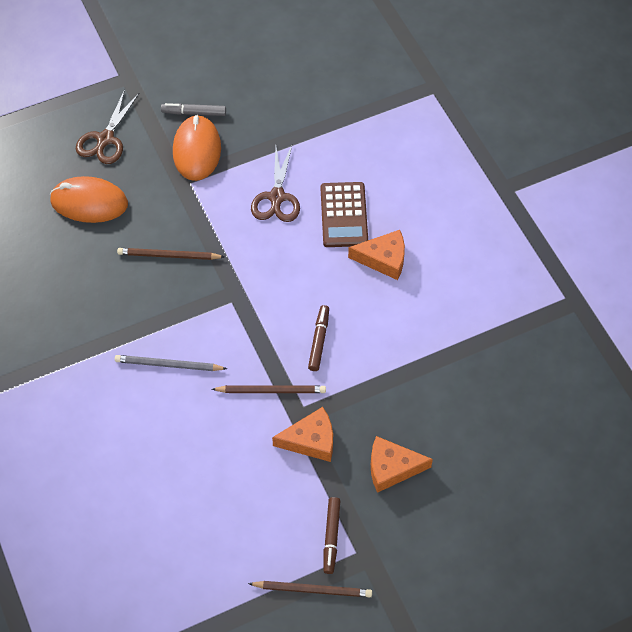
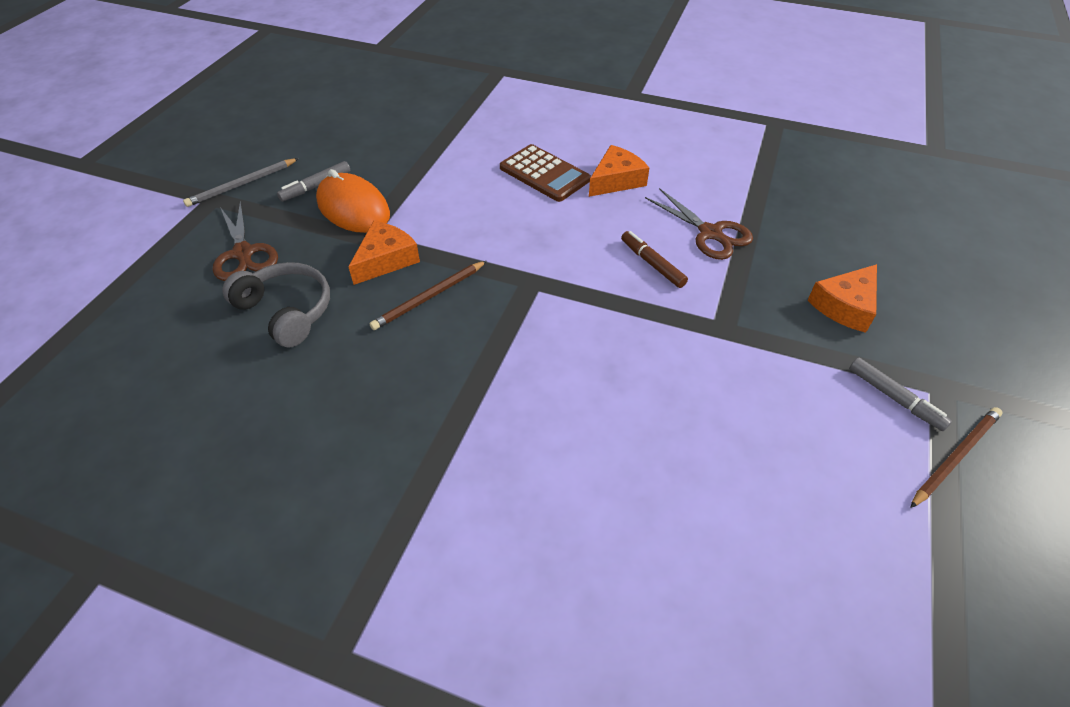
camera: 45 degrees left, 10 degrees down
(89, 202) = (286, 311): orange mouse -> grey headphones
(168, 365) = (551, 383): grey pencil -> grey pencil (242, 184)
(271, 390) = (671, 328): brown pencil -> none
(277, 197) = (472, 196): brown scissors -> brown scissors (710, 233)
(311, 440) = (759, 338): orange cheese -> orange cheese (385, 260)
(331, 537) = (894, 398): brown marker -> grey marker

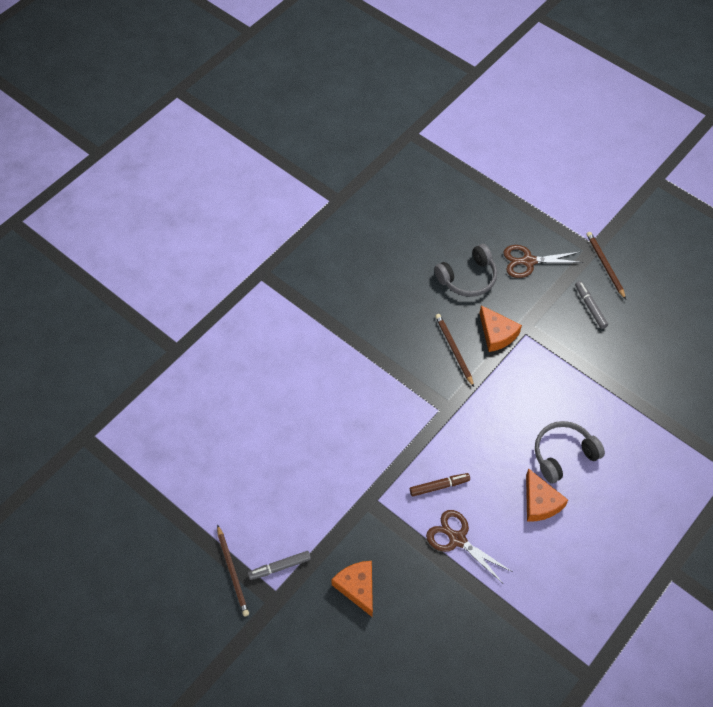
camera: 110 degrees right, 10 degrees up
(242, 184) = (605, 265): grey pencil -> brown pencil
(353, 208) = (557, 325): orange mouse -> none
(544, 174) = (563, 455): brown calculator -> grey headphones
(710, 233) = (457, 539): brown scissors -> brown scissors turned 60 degrees clockwise

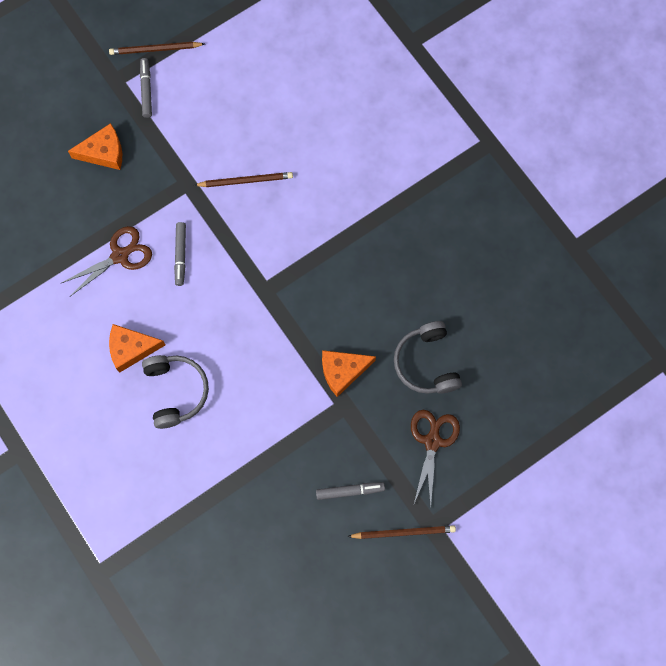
camera: 105 degrees right, 15 degrees up
(439, 486) = (181, 255): brown marker -> grey marker
(454, 350) = (335, 318): brown pencil -> brown pencil (246, 181)

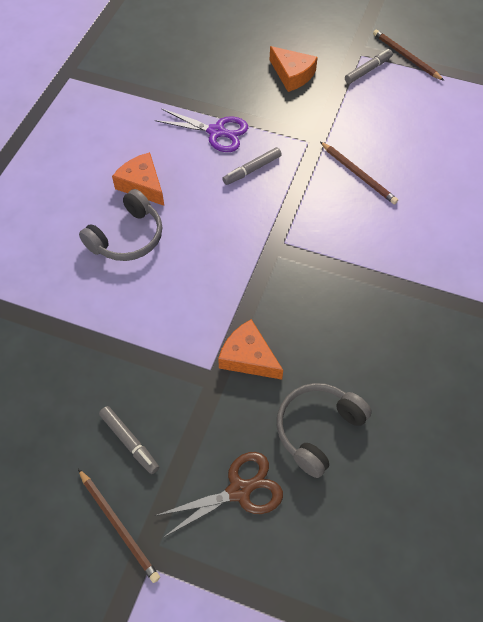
camera: 55 degrees right, 15 degrees down
(120, 256) = (216, 132): brown scissors -> purple scissors

